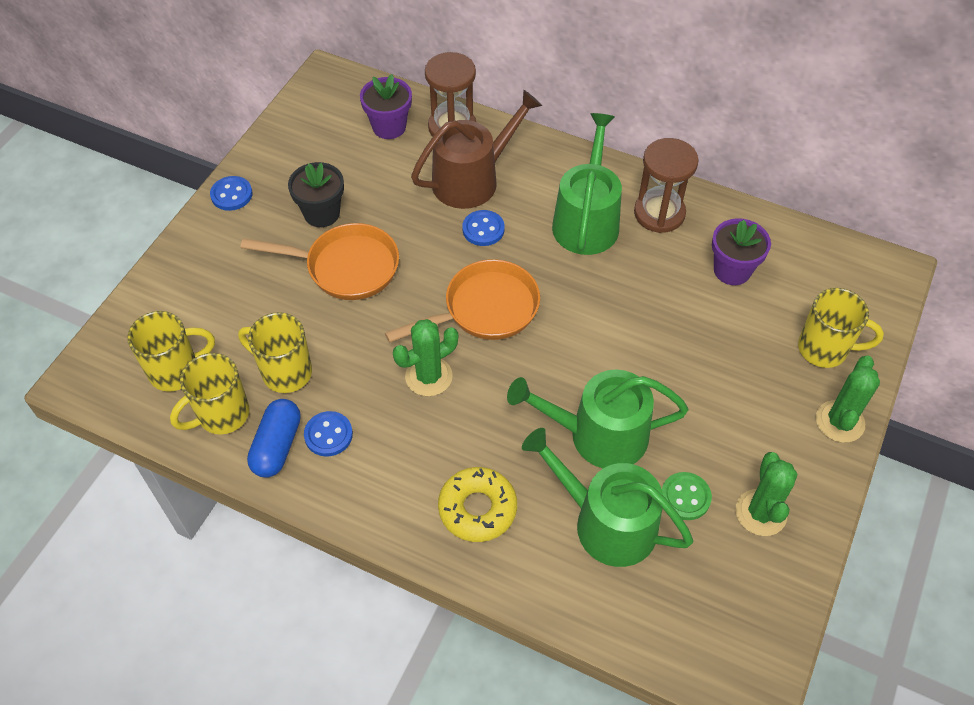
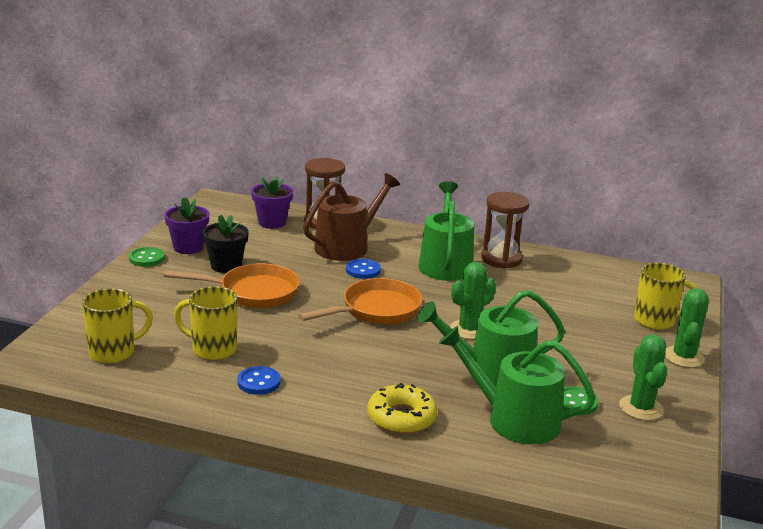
camera: 10 degrees left, 30 degrees down
(222, 415) = (160, 375): yellow mug -> none
(231, 195) = (146, 258): blue button -> green button
(277, 446) = (214, 390): blue capsule -> none
(428, 376) = (338, 347): green cactus -> green cactus (469, 330)
(732, 270) = (568, 285): purple flower pot -> purple flower pot (188, 247)

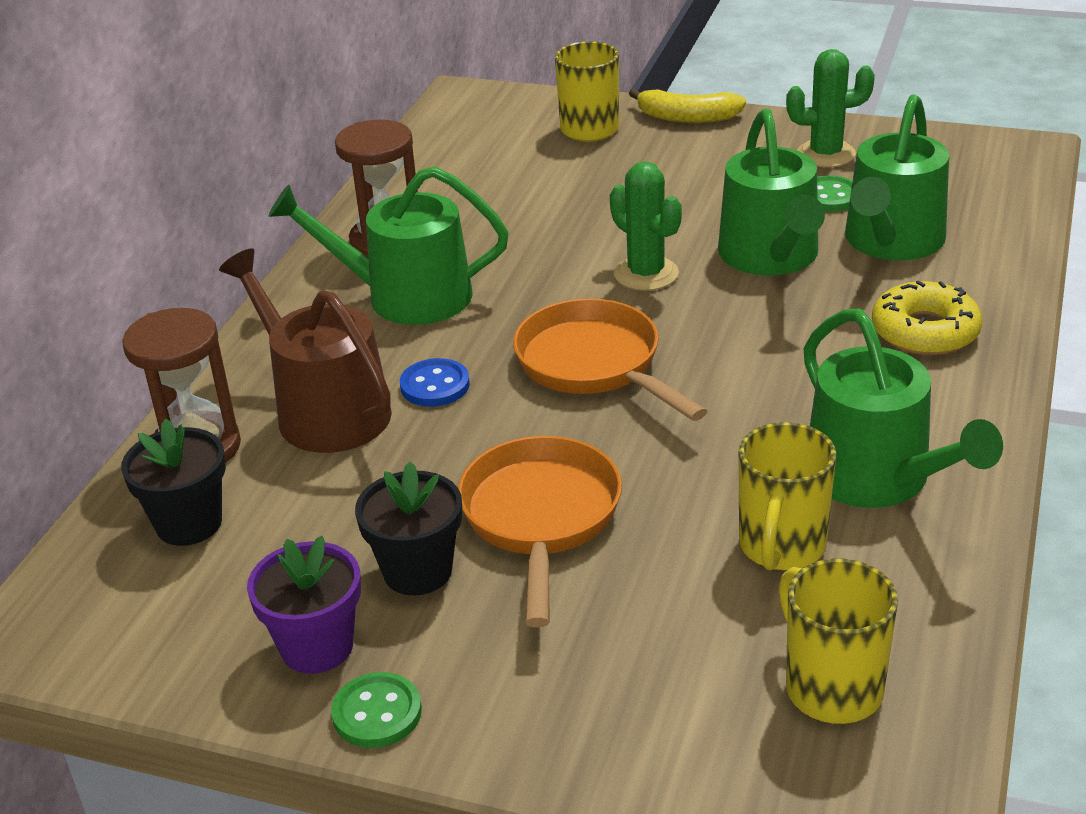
camera: 85 degrees left, 10 degrees up
(259, 382) = (877, 478): blue button -> green watering can
(272, 223) = (189, 523): purple flower pot -> black flower pot
(683, 357) = (687, 118): green cactus -> yellow banana

